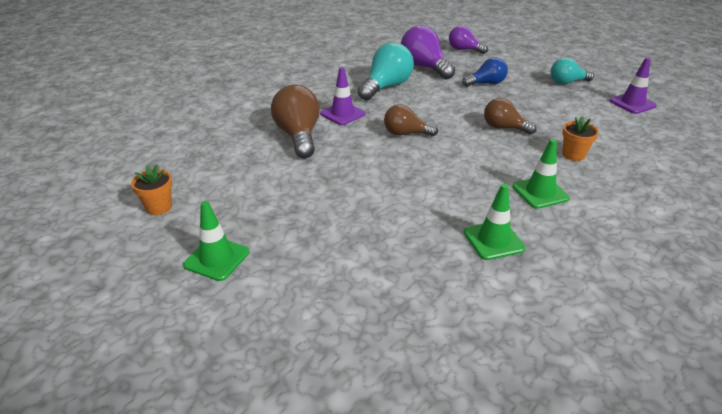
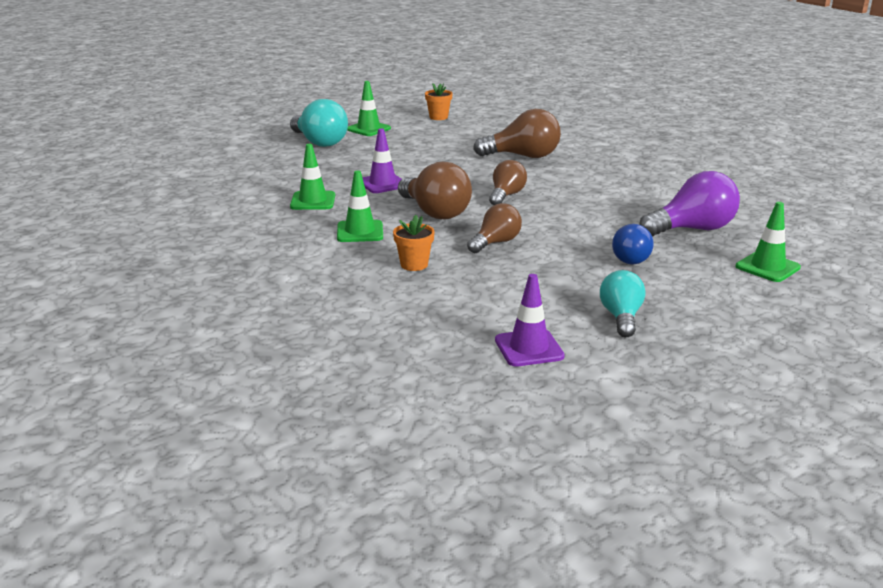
camera: 105 degrees right, 10 degrees down
(342, 114) = (563, 175): purple traffic cone -> purple traffic cone (382, 184)
(386, 87) = (629, 201): turquoise light bulb -> turquoise light bulb (319, 142)
(464, 50) = (767, 267): purple light bulb -> green traffic cone
(467, 161) = (435, 212): none -> brown light bulb

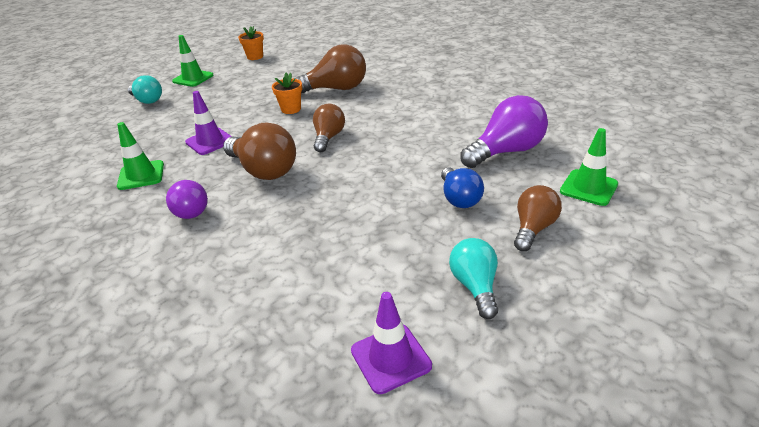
camera: 10 degrees left, 10 degrees up
(319, 142) = (147, 100): turquoise light bulb -> turquoise light bulb, size x0.64
(360, 232) = (190, 209): green traffic cone -> purple light bulb
(414, 265) = (250, 247): orange flower pot -> orange flower pot (291, 109)
(495, 243) = (328, 201): brown light bulb -> brown light bulb (533, 228)

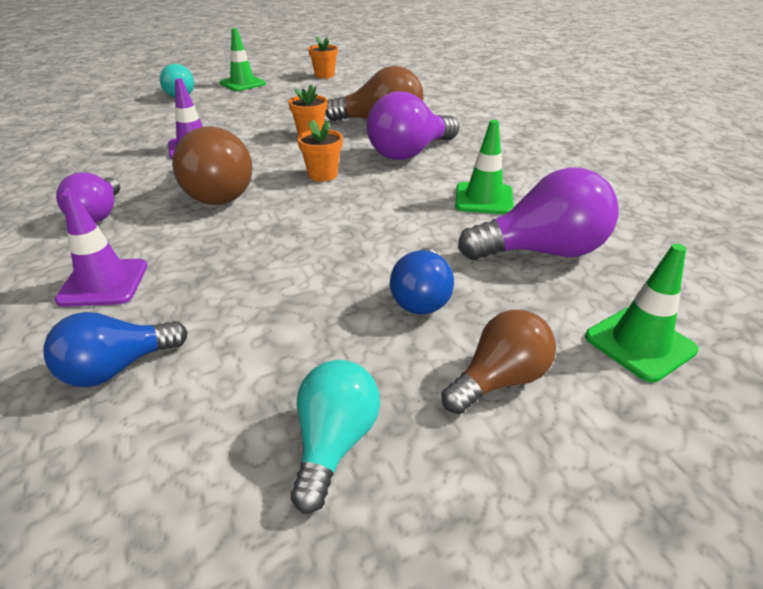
camera: 20 degrees right, 0 degrees up
(141, 175) = (93, 165): green traffic cone -> green traffic cone (484, 199)
(315, 294) = (117, 368): none -> blue light bulb
(328, 138) = (322, 175): brown light bulb -> orange flower pot
(375, 106) = (409, 153): none -> purple light bulb
(390, 358) = (112, 514): purple traffic cone -> purple traffic cone (104, 283)

